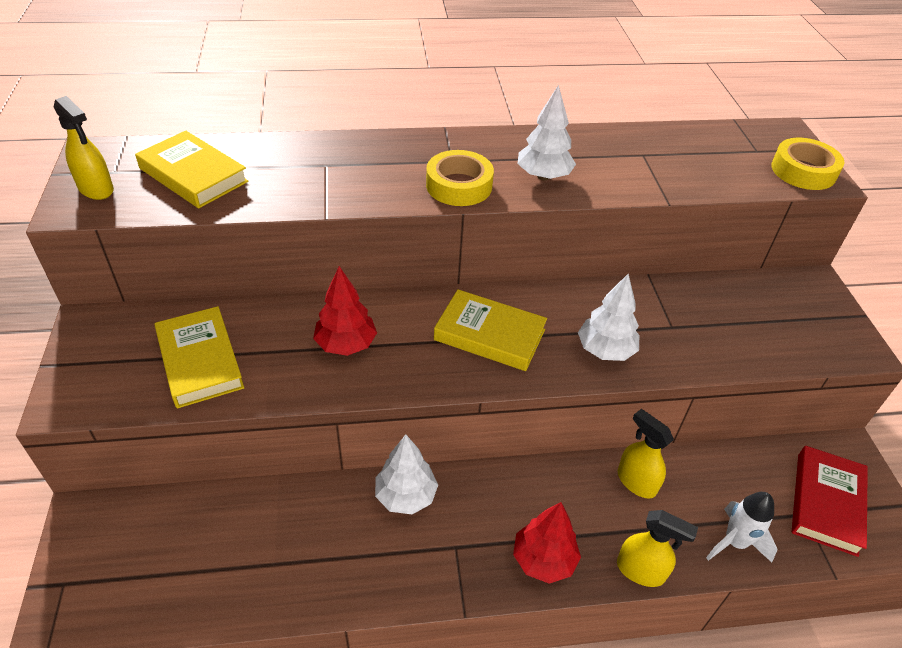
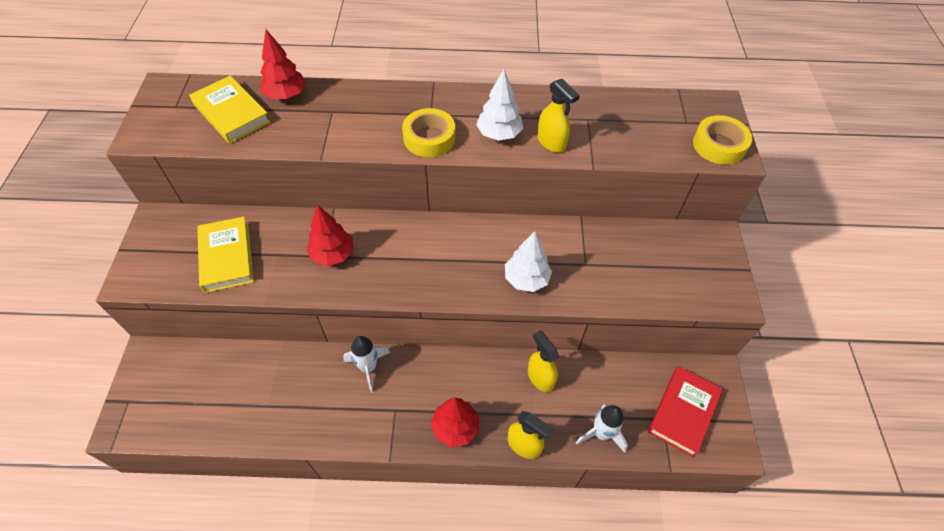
camera: 10 degrees right, 10 degrees up
(96, 189) = (160, 121): yellow spray bottle -> yellow spray bottle (551, 142)
(261, 151) = (286, 95): none -> red tree
(406, 496) = (368, 368): white tree -> white rocket
(489, 335) = (441, 257): yellow book -> none

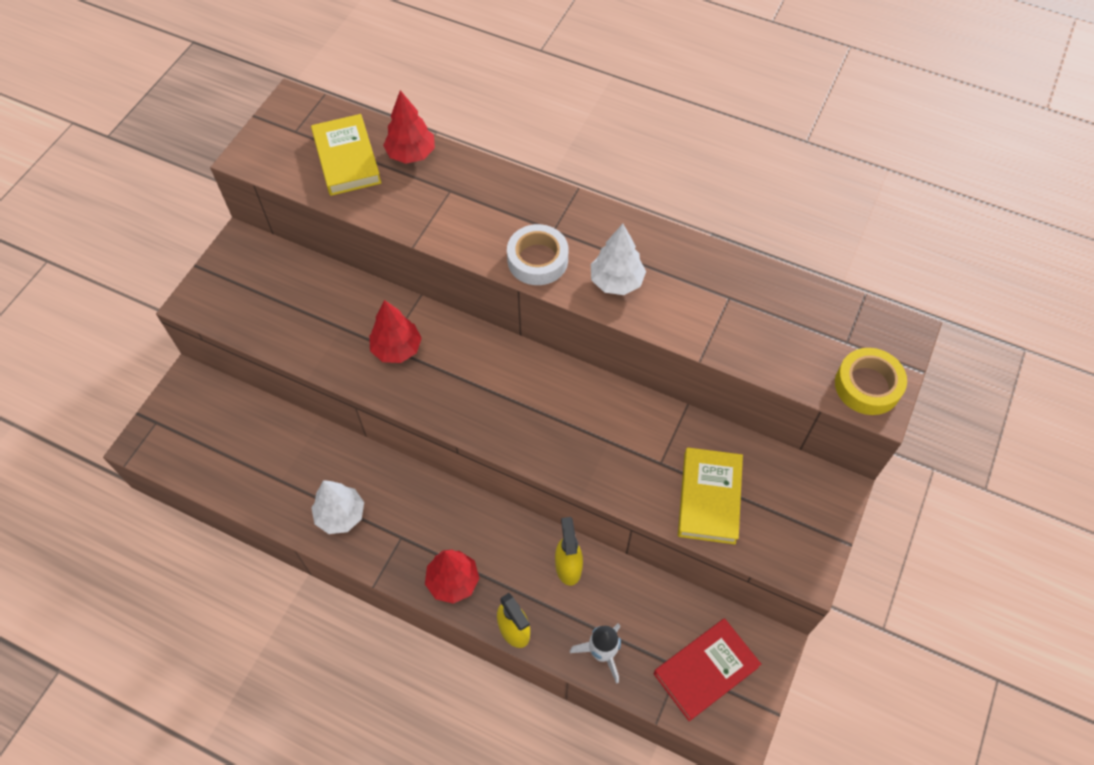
camera: 25 degrees right, 5 degrees up
(227, 257) = (292, 312): yellow book -> yellow book (709, 498)
(368, 368) = (394, 481): white rocket -> none
(429, 138) = (537, 260): yellow tape -> white tape
(526, 279) = (585, 455): white tree -> white tree (340, 515)
(551, 142) = (670, 313): yellow spray bottle -> none

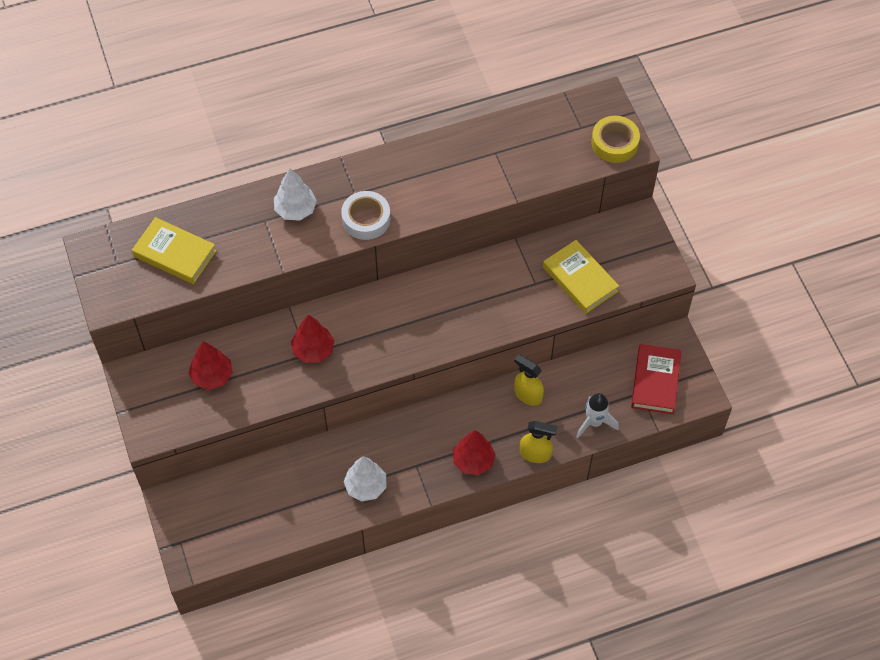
camera: 45 degrees left, 0 degrees up
(411, 154) = (212, 218): red tree -> red tree (212, 376)
(616, 281) = (424, 195): white tree -> white tree (295, 210)

